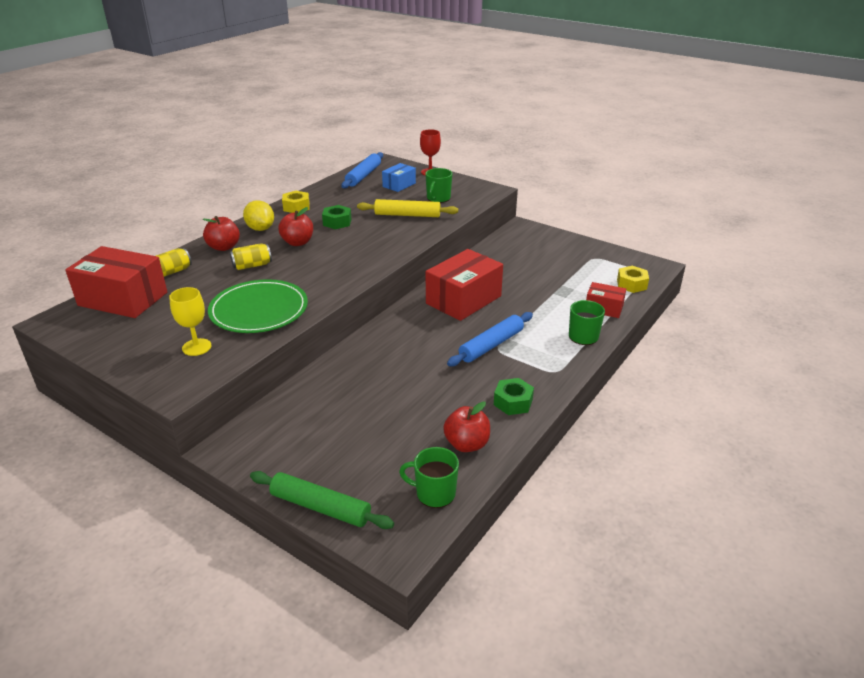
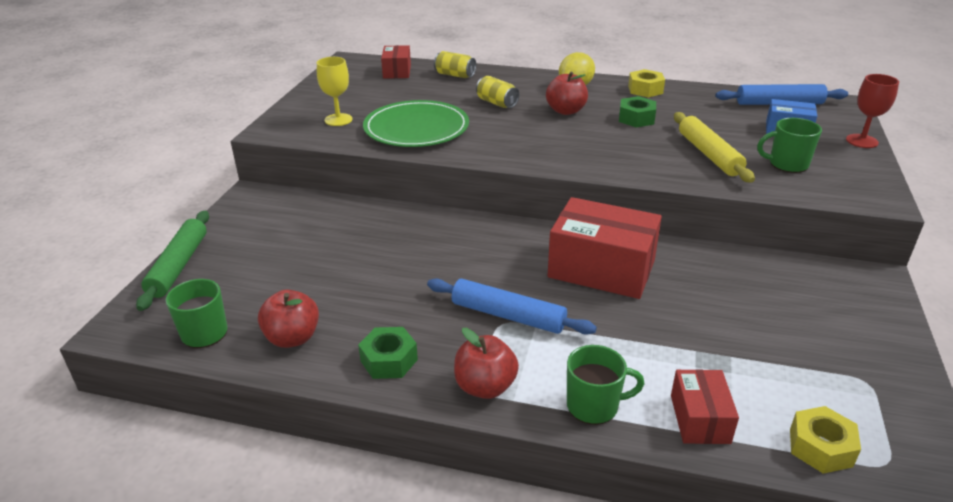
camera: 70 degrees right, 0 degrees up
(123, 299) = (397, 71): red box -> red box, size x0.53
(224, 247) = (520, 82): red apple -> red apple (485, 387)

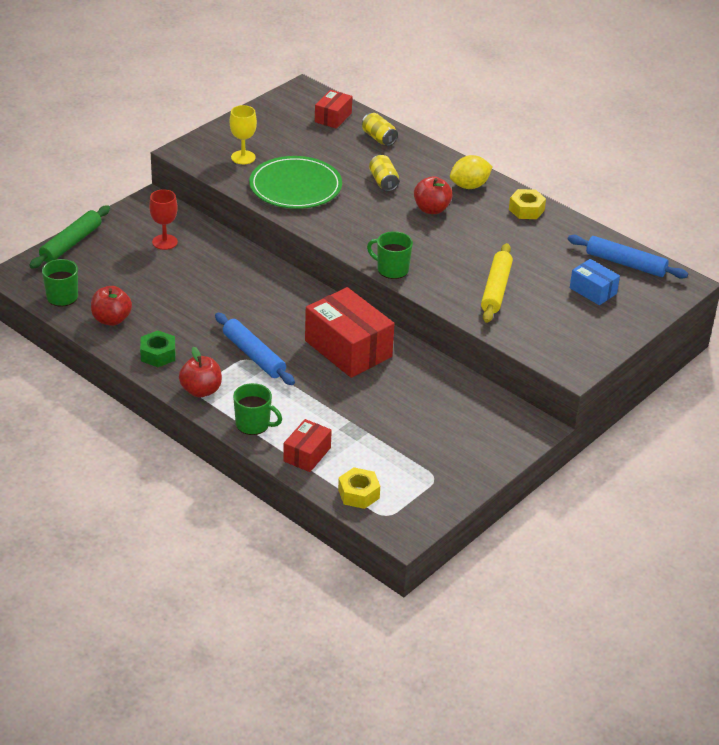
camera: 25 degrees right, 5 degrees up
(636, 118) = (480, 237): green nut -> none
(787, 164) = (546, 319): green mug -> green mug (392, 269)
(862, 141) = (639, 322): red goblet -> red goblet (164, 242)

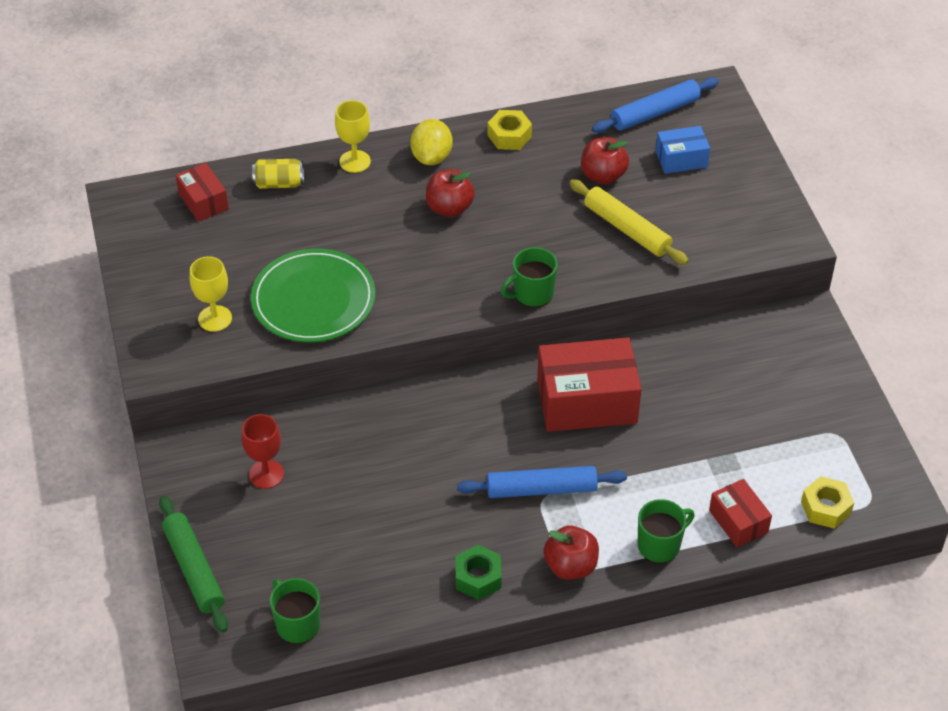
camera: 55 degrees left, 10 degrees up
(111, 319) = (379, 594): red apple -> red apple (603, 175)
(383, 182) = (366, 221): yellow can -> none
(430, 158) = (355, 161): none -> yellow goblet

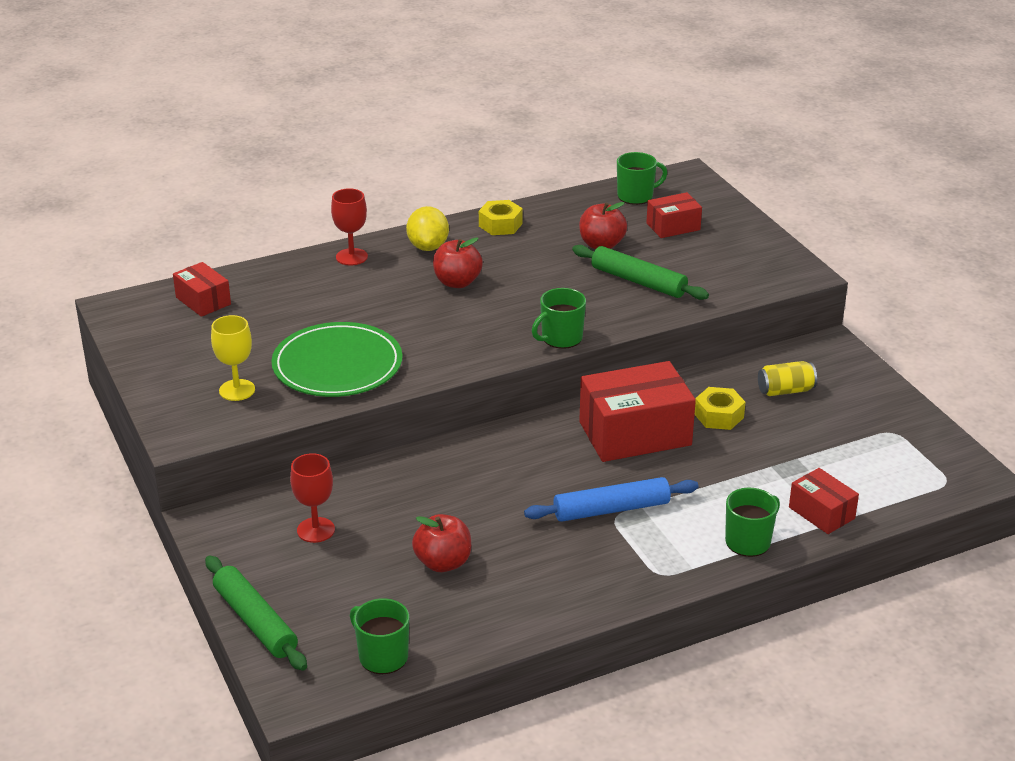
camera: 10 degrees left, 15 degrees down
(279, 183) = (278, 280): yellow can -> yellow can (785, 391)
(355, 161) = (351, 257): yellow goblet -> red goblet
(478, 577) = (568, 591): green nut -> none
(570, 566) = (662, 570): red apple -> red apple (443, 563)
(627, 229) = (638, 281): yellow rolling pin -> green rolling pin
(655, 112) = (636, 196): blue rolling pin -> green mug
(681, 159) = (673, 226): blue box -> red box
(825, 508) = (904, 492): yellow nut -> yellow nut (718, 416)

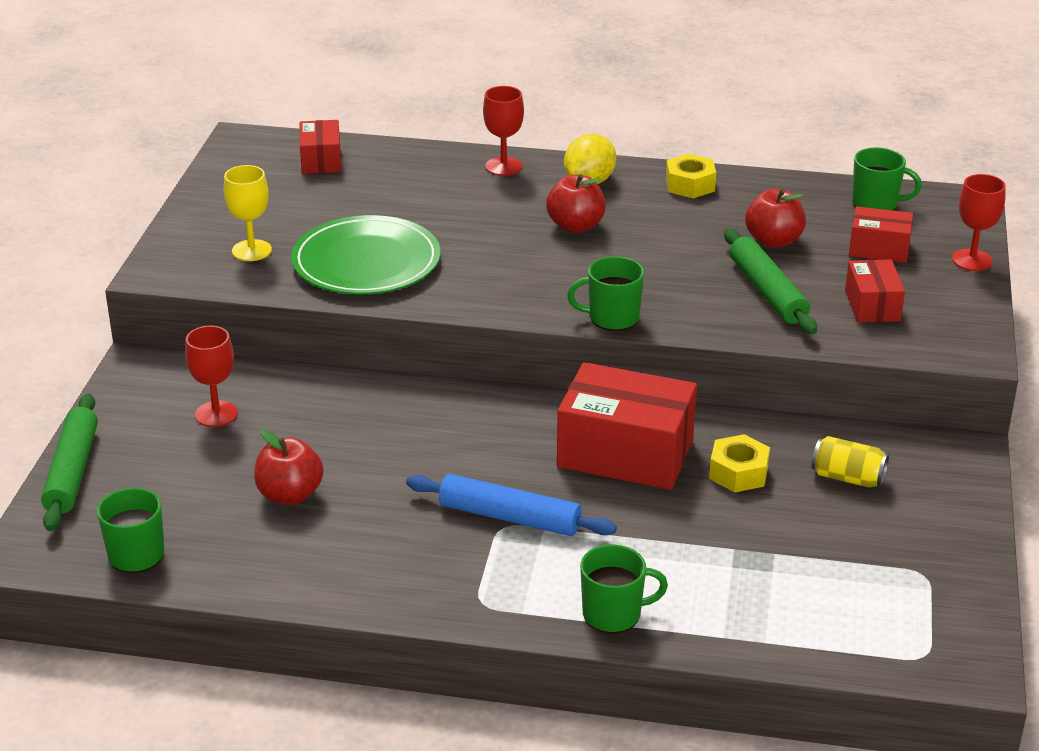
camera: 35 degrees right, 0 degrees up
(736, 214) = (972, 260): none -> red goblet
(821, 513) = (730, 622): red box -> red box (872, 305)

